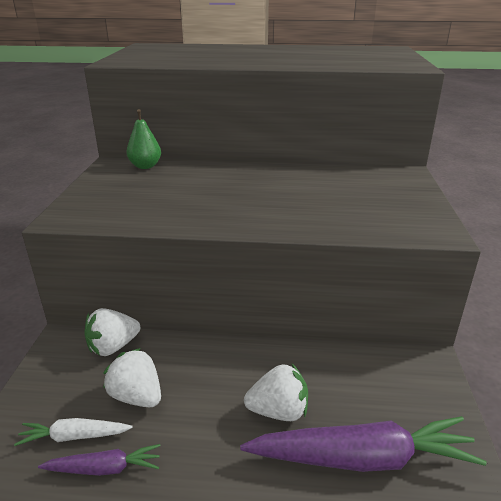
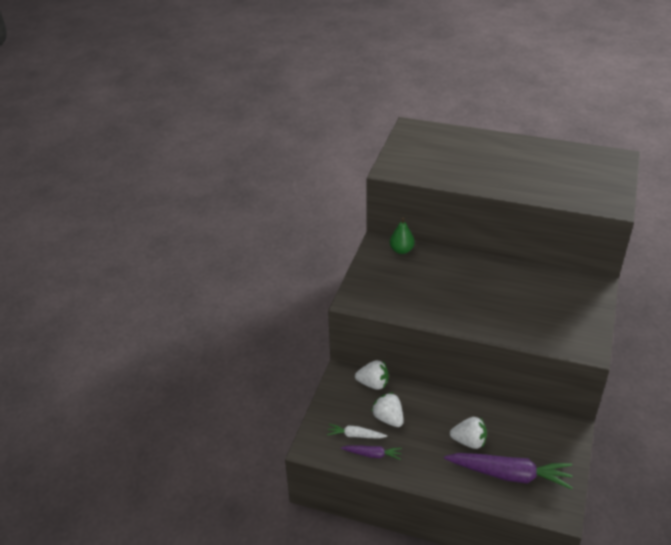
camera: 15 degrees right, 10 degrees up
(113, 347) = (373, 383): white strawberry -> white strawberry turned 150 degrees counterclockwise

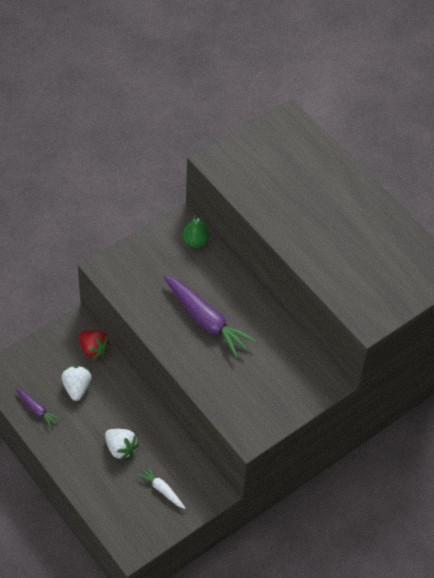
camera: 30 degrees right, 15 degrees up
(355, 435) = (38, 385): white carrot -> white carrot (162, 490)
(373, 383) = (93, 349): white strawberry -> red strawberry
(509, 474) = (124, 495): purple carrot -> purple carrot (206, 320)

